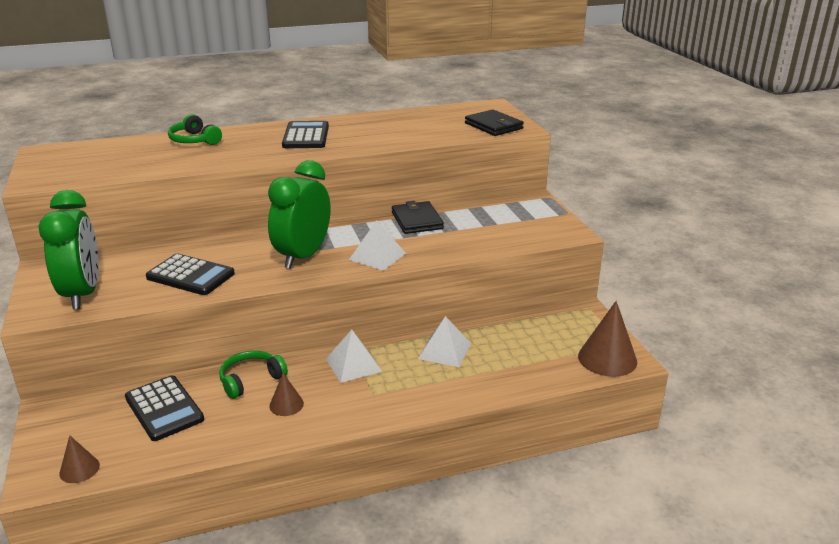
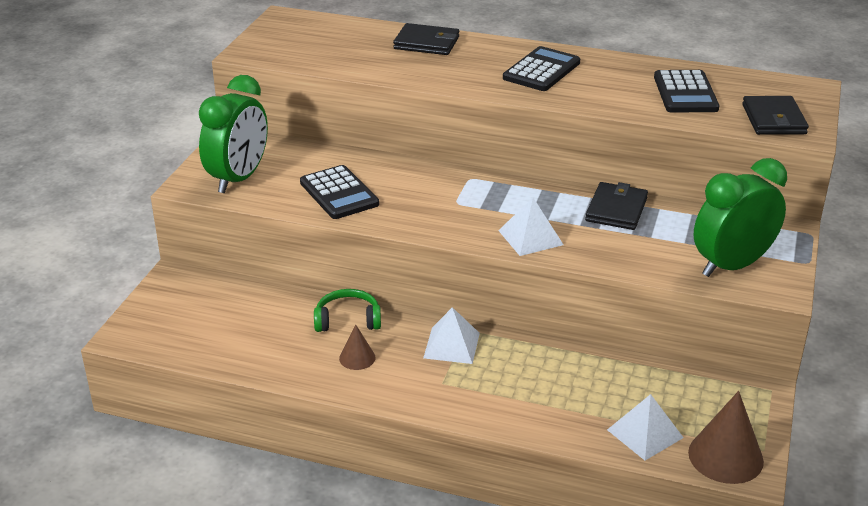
camera: 35 degrees right, 5 degrees up
(79, 469) = (156, 340): brown cone -> none
(164, 409) = (256, 316): black calculator -> black calculator (685, 93)
(194, 140) = (426, 43): green headphones -> black wallet
(303, 256) = (458, 210): green clock -> green clock (732, 266)
(444, 351) = (554, 370): white pyramid -> white pyramid (645, 433)

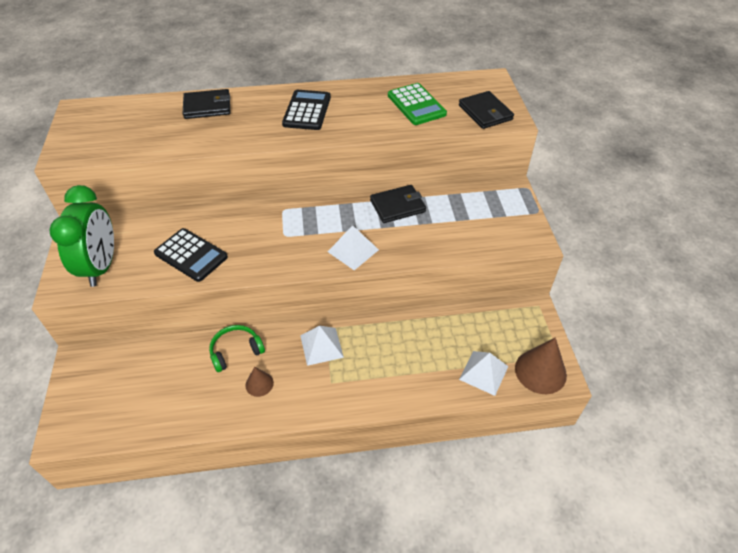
camera: 25 degrees left, 15 degrees up
(616, 209) = (397, 206): black wallet -> black wallet turned 75 degrees clockwise
(685, 93) = (416, 105): black calculator -> green calculator
(732, 266) = (495, 230): green clock -> none

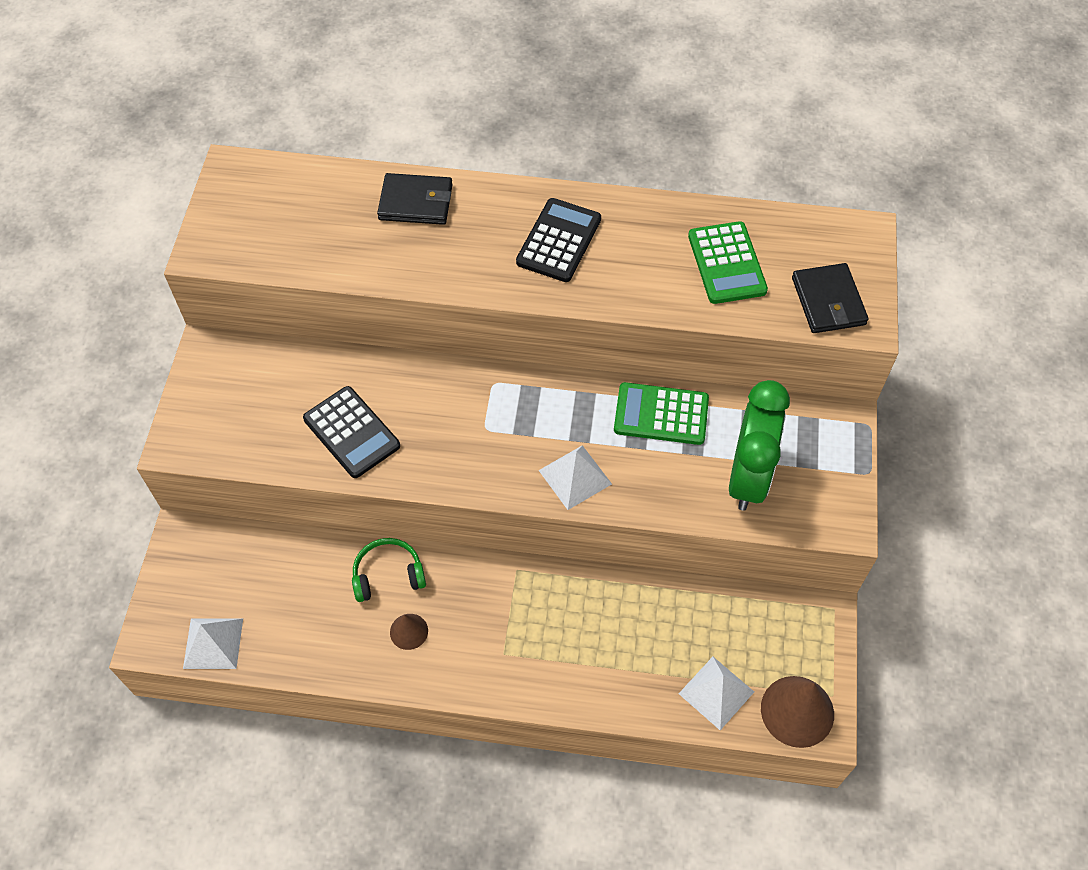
camera: 15 degrees right, 10 degrees up
(101, 266) = (231, 423): green clock -> green clock (748, 477)
(321, 346) = (504, 596): white pyramid -> white pyramid (213, 643)
(397, 206) = (661, 414): black wallet -> green calculator

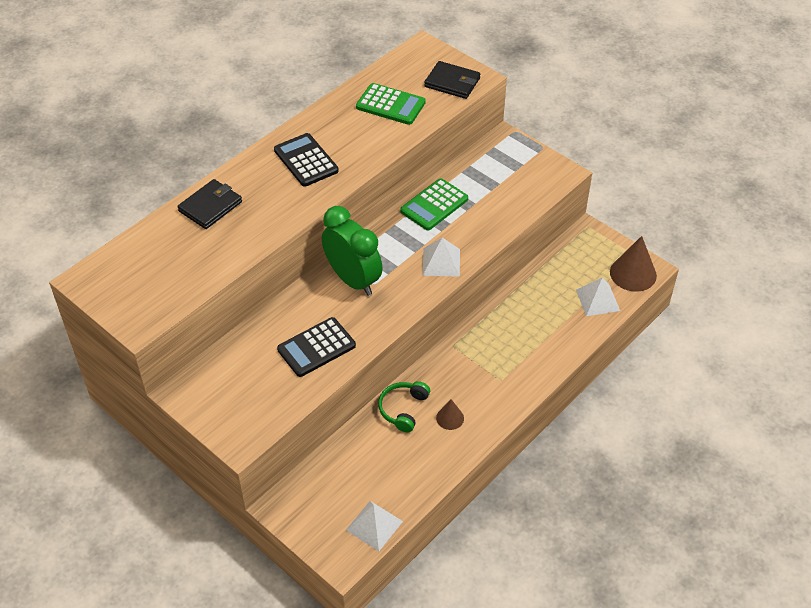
camera: 55 degrees left, 10 degrees down
(351, 432) = (316, 348): black calculator -> black calculator turned 150 degrees clockwise
(748, 477) = (504, 193): green clock -> green clock (353, 280)

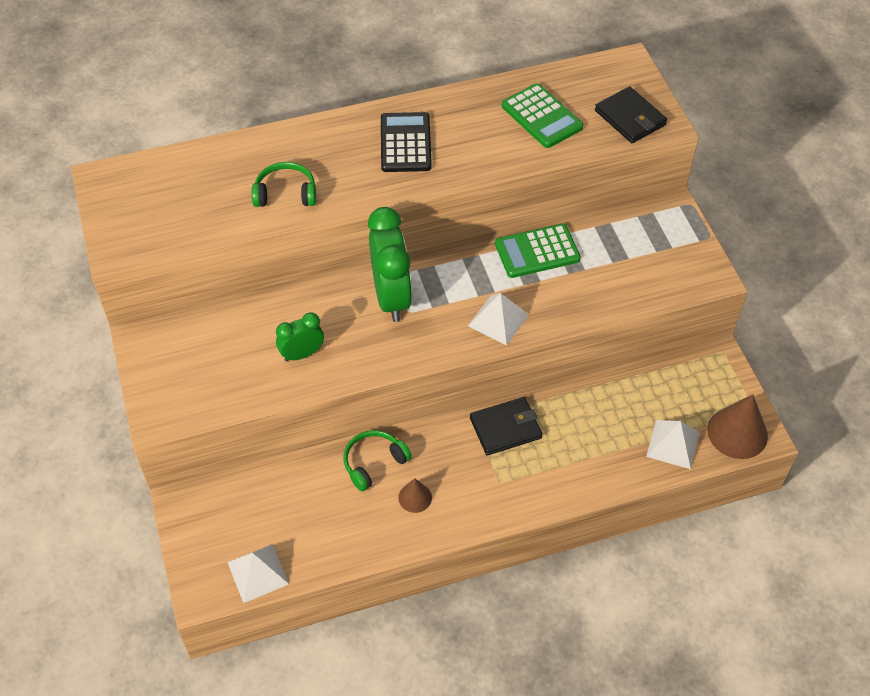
camera: 30 degrees right, 5 degrees up
(210, 206) = (274, 153): black wallet -> black wallet (505, 428)
(242, 231) = (285, 193): none -> green headphones
(316, 348) = (302, 354): black calculator -> green clock

